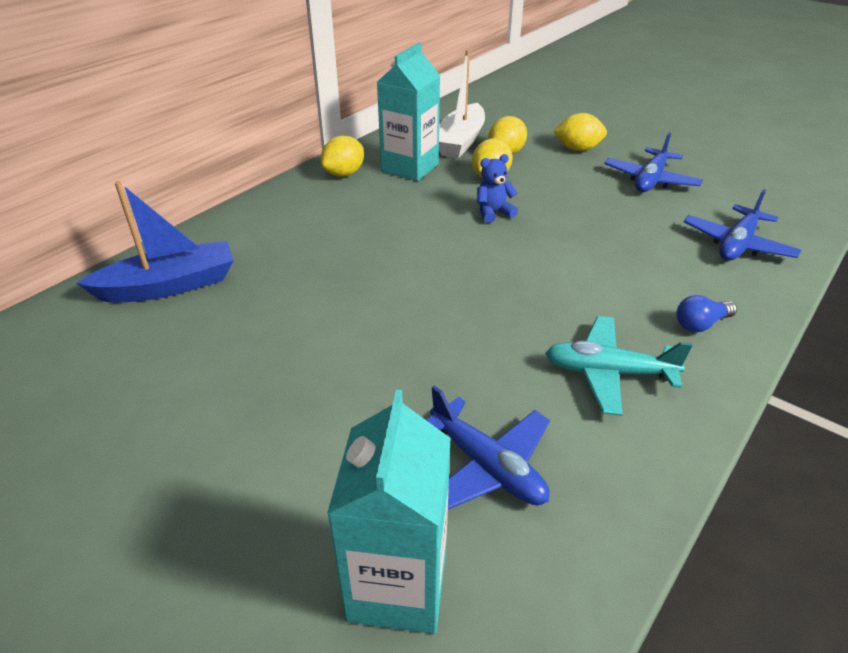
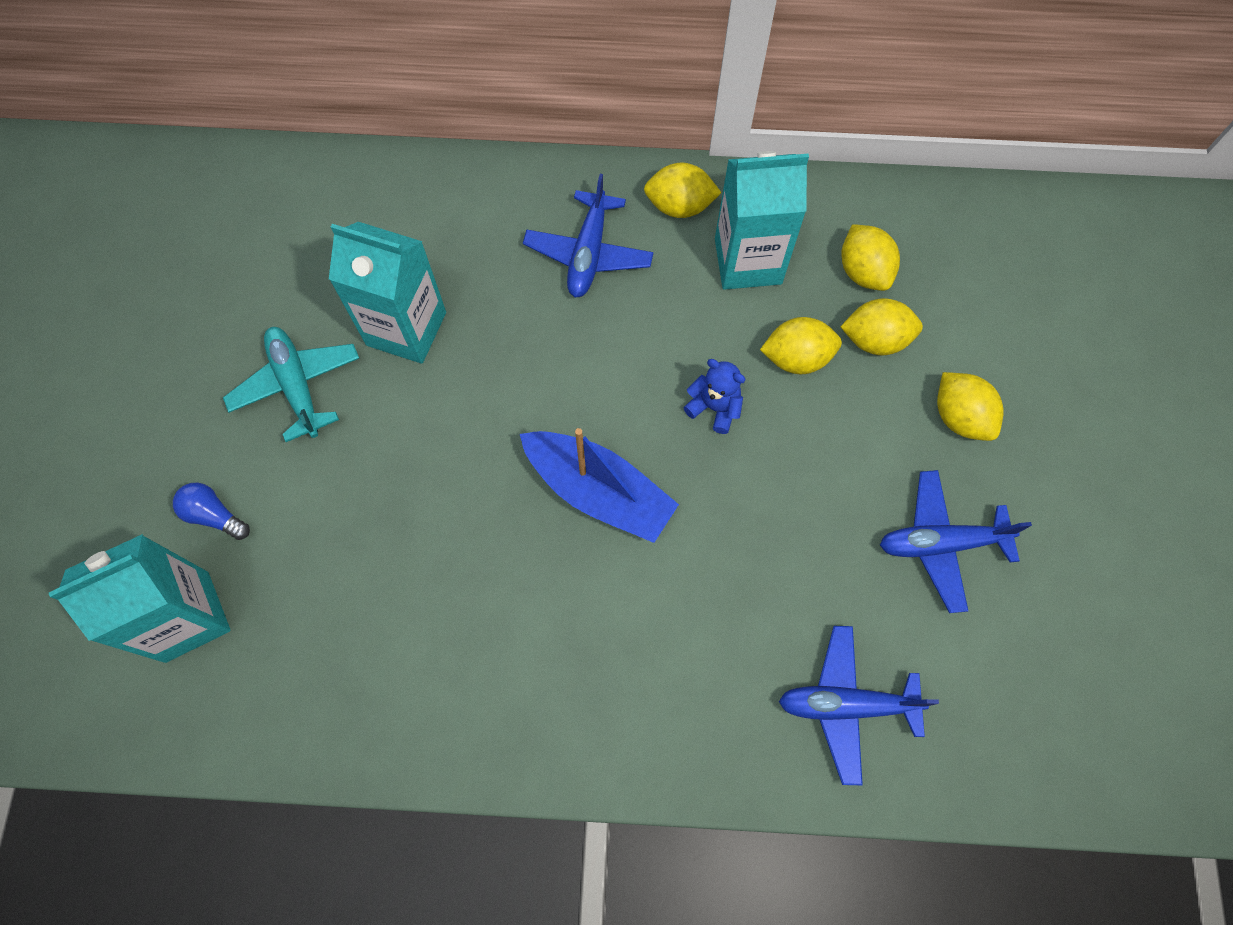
camera: 55 degrees right, 30 degrees up
(169, 286) = (378, 217): blue boat -> blue boat (599, 492)
(279, 310) = (406, 329): none -> turquoise carton
(460, 141) = (863, 271): white boat -> yellow lemon
(487, 466) = (326, 615): blue plane -> blue plane (588, 253)
(608, 373) = (505, 658): turquoise plane -> turquoise plane (297, 385)
(700, 324) = (644, 716): blue light bulb -> blue light bulb (214, 515)

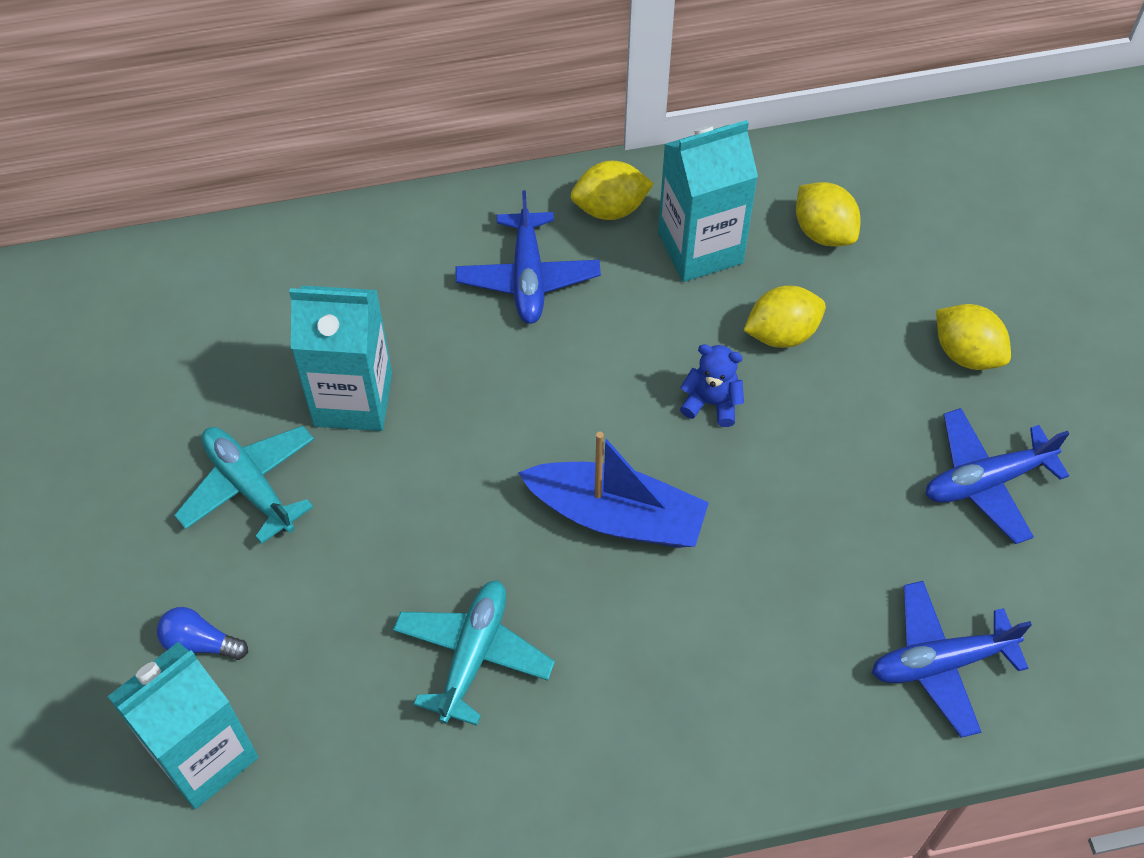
camera: 15 degrees left, 10 degrees down
(437, 587) = (473, 655): none -> turquoise plane
(875, 339) = (857, 296): yellow lemon -> none

